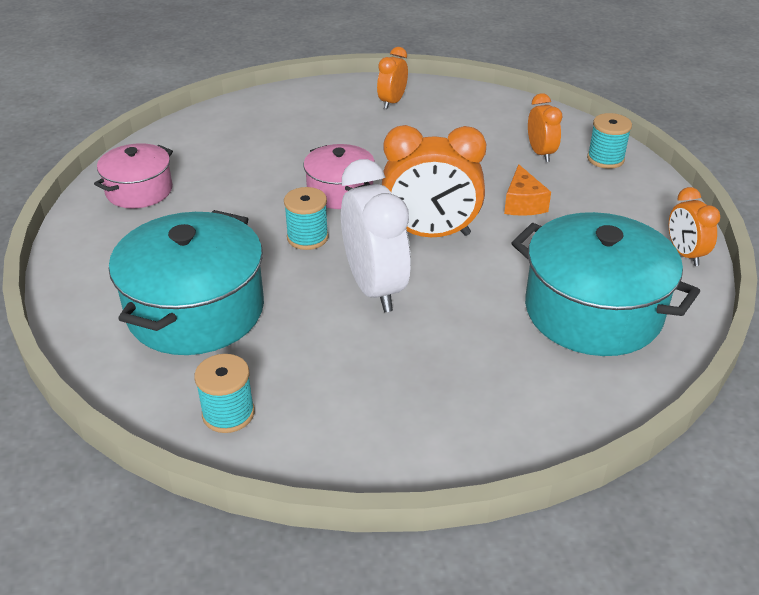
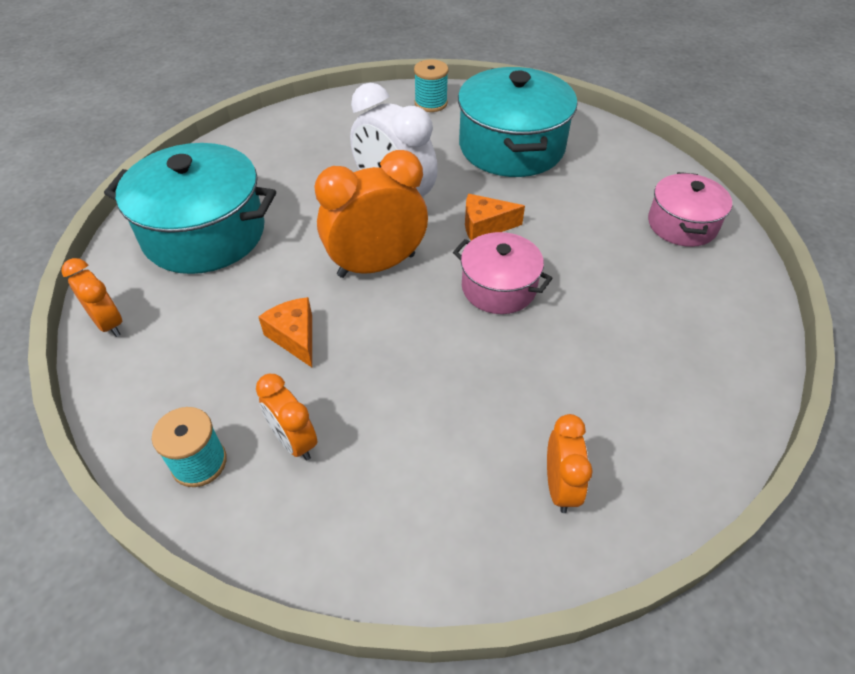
camera: 155 degrees right, 10 degrees up
(307, 237) = (485, 226): turquoise spool -> orange cheese

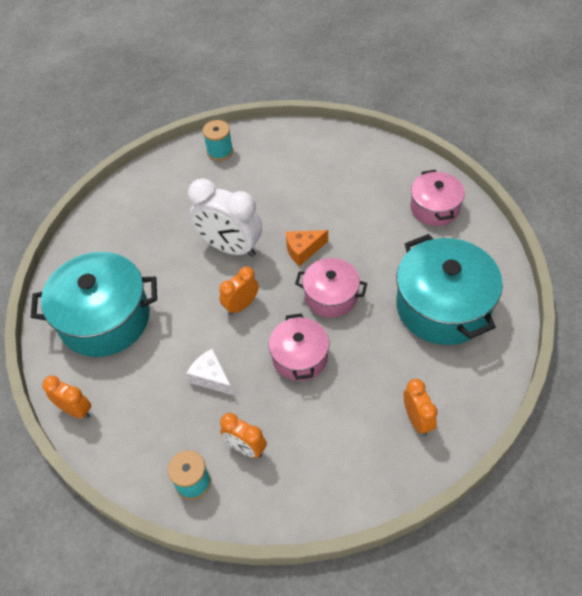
camera: 15 degrees left, 5 degrees up
(295, 337) = (211, 377): orange cheese -> white cheese
(376, 265) = (241, 305): orange clock -> orange clock, size x0.55
(424, 348) = (300, 357): none -> pink pot
(511, 147) = (296, 175): turquoise pot -> turquoise pot (443, 306)

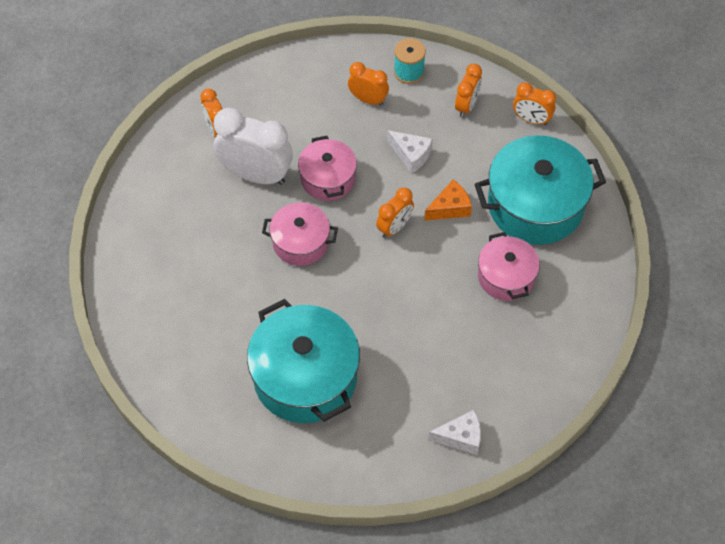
camera: 170 degrees right, 5 degrees up
(139, 432) = (466, 106): none -> orange clock
(220, 151) = (461, 437): turquoise spool -> white cheese
(230, 247) = (419, 294): white clock -> white clock (256, 175)
(303, 250) = (335, 295): orange cheese -> orange cheese (450, 208)
(434, 208) = (181, 360): pink pot -> pink pot (506, 277)
(443, 306) = (183, 238): turquoise pot -> turquoise pot (305, 377)

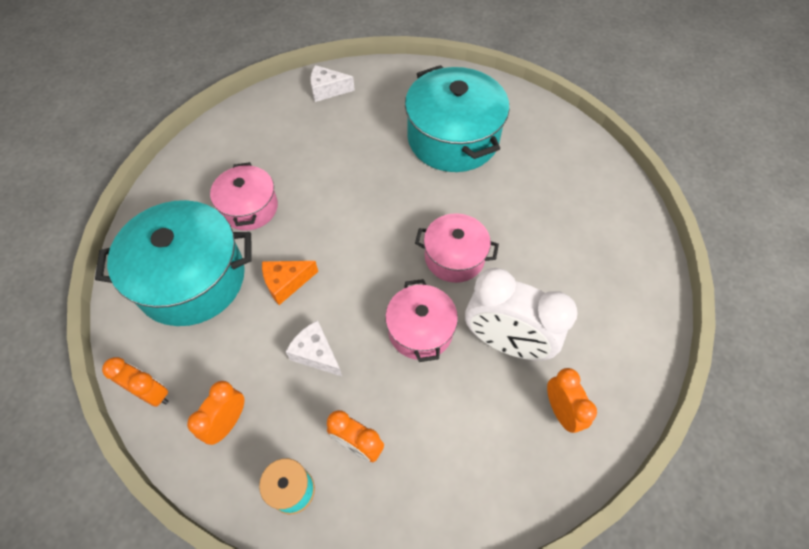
camera: 175 degrees left, 0 degrees up
(394, 227) = (351, 266): orange clock -> none

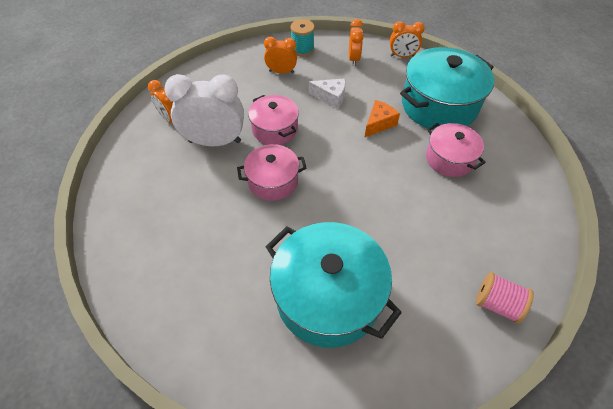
camera: 155 degrees right, 5 degrees down
(327, 90) = (497, 304): white cheese -> pink spool

